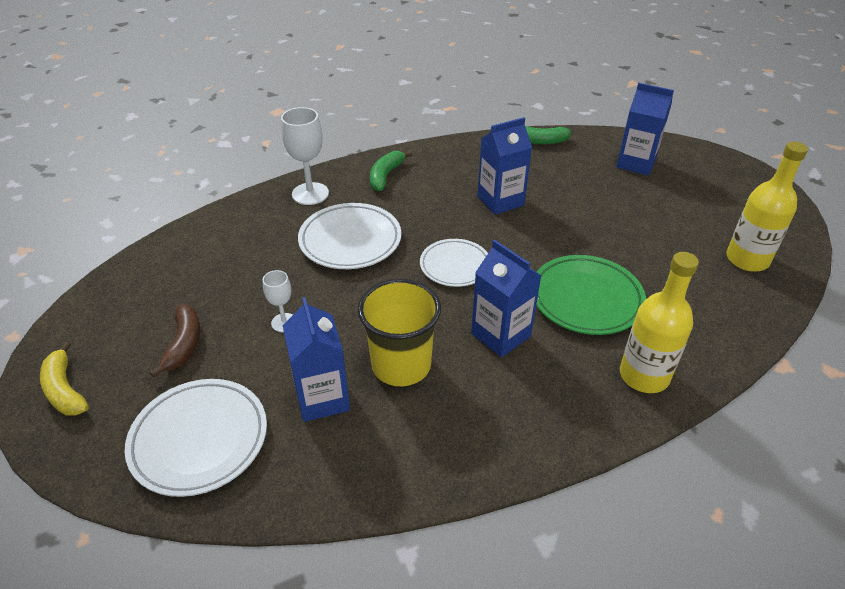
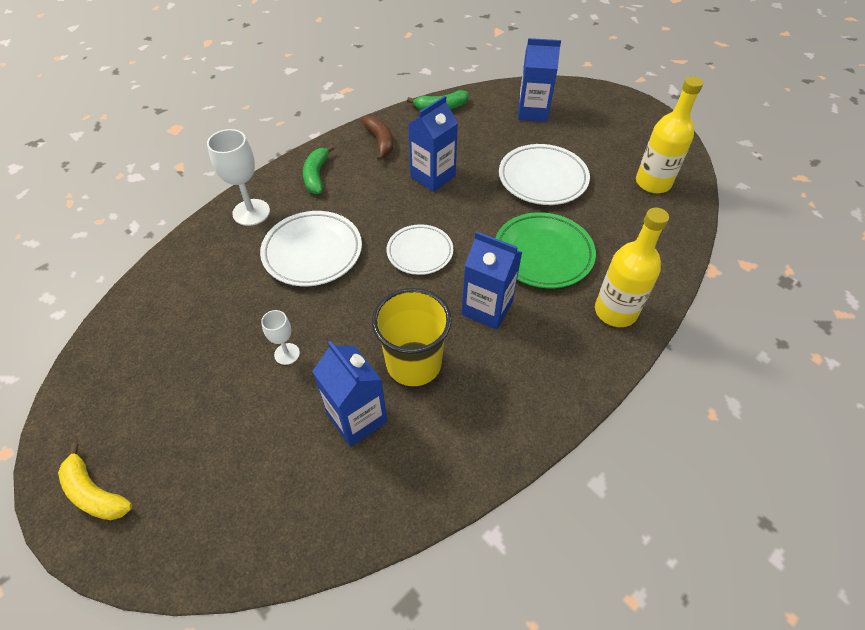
camera: 20 degrees left, 10 degrees up
(184, 344) = (197, 406): brown banana -> brown banana (380, 142)
(199, 440) = (260, 497): white plate -> white plate (542, 179)

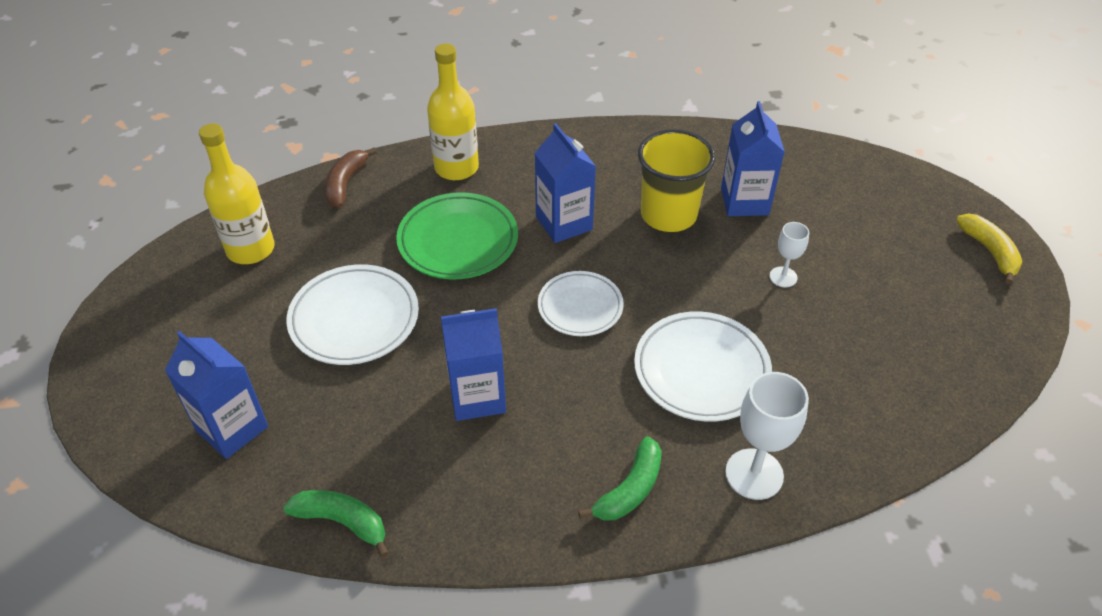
camera: 145 degrees left, 5 degrees down
(380, 142) = (494, 503): brown banana -> brown banana (345, 184)

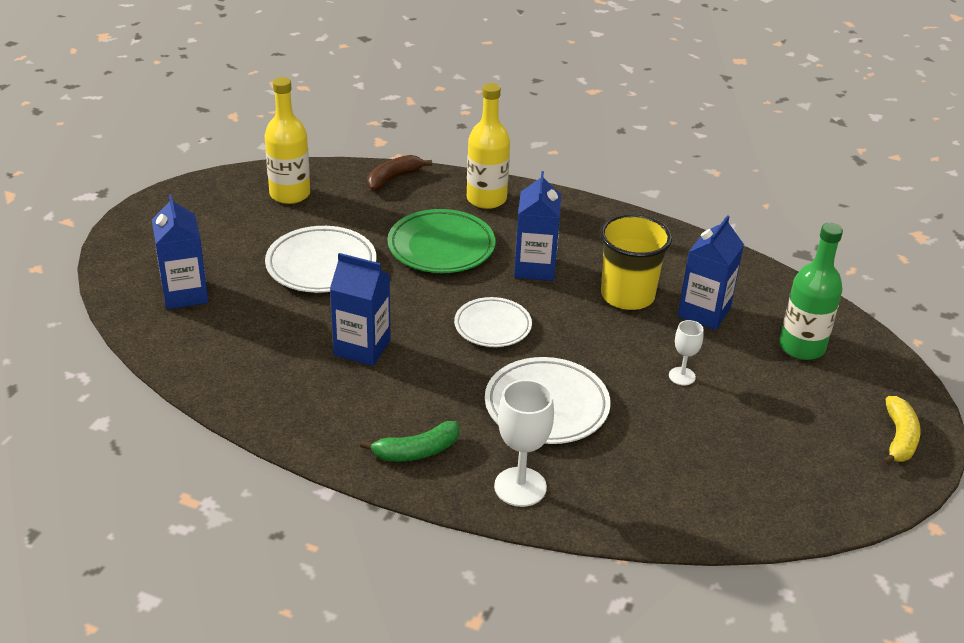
camera: 30 degrees right, 10 degrees down
(343, 522) = (206, 377): green banana -> none
(847, 199) = (801, 347): none -> green bottle

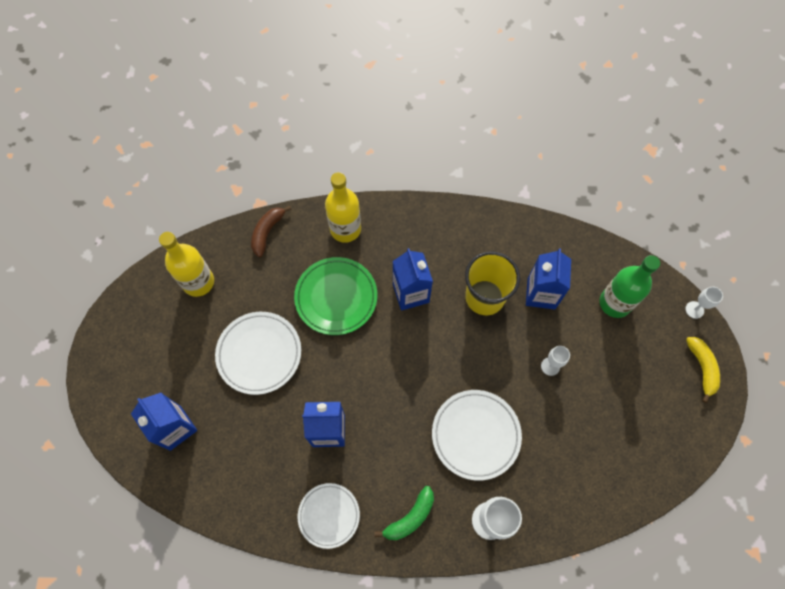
camera: 20 degrees left, 30 degrees up
(492, 326) = (407, 369): white plate -> white plate (329, 515)
(914, 383) = (694, 310): none -> white goblet

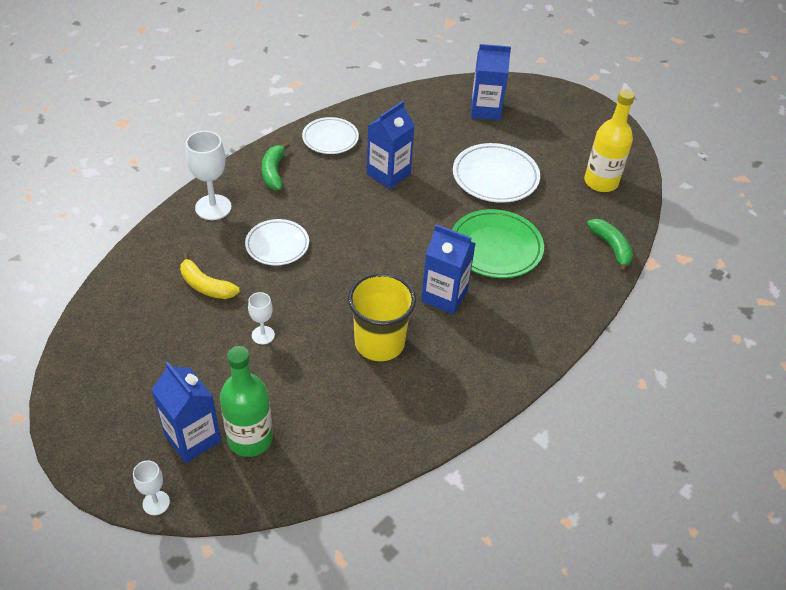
camera: 130 degrees right, 20 degrees down
(267, 232) = (611, 247): brown banana -> green banana
(345, 229) = (561, 299): yellow bottle -> none
(475, 435) = (277, 245): white plate -> white plate, size x0.67
(541, 294) = (331, 387): blue carton -> blue carton (192, 438)
(702, 368) = (107, 447): yellow banana -> yellow banana (206, 286)

